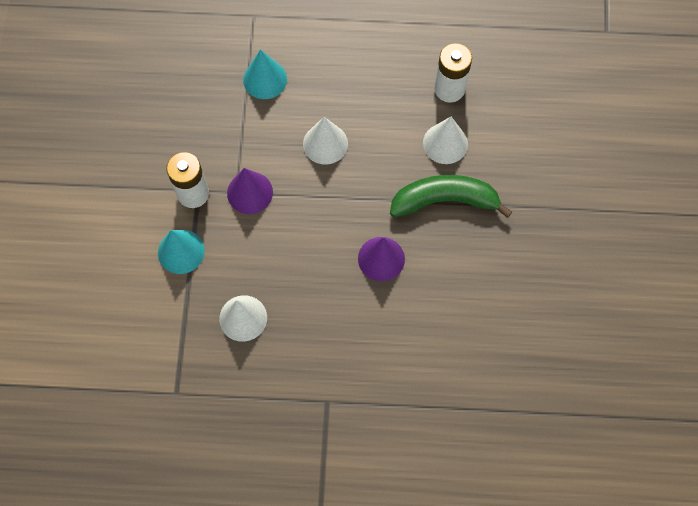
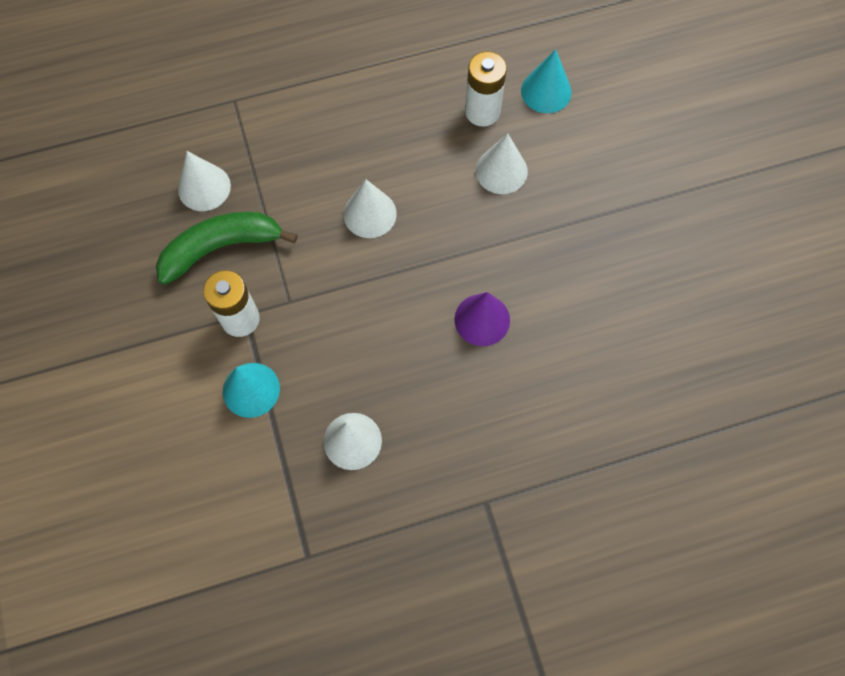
camera: 20 degrees left, 0 degrees up
(203, 79) = (204, 187): none -> white cone
(250, 192) = (305, 296): purple cone -> none
(265, 79) = (274, 165): turquoise cone -> turquoise cone (546, 91)
(445, 200) = (526, 232): green banana -> green banana (221, 247)

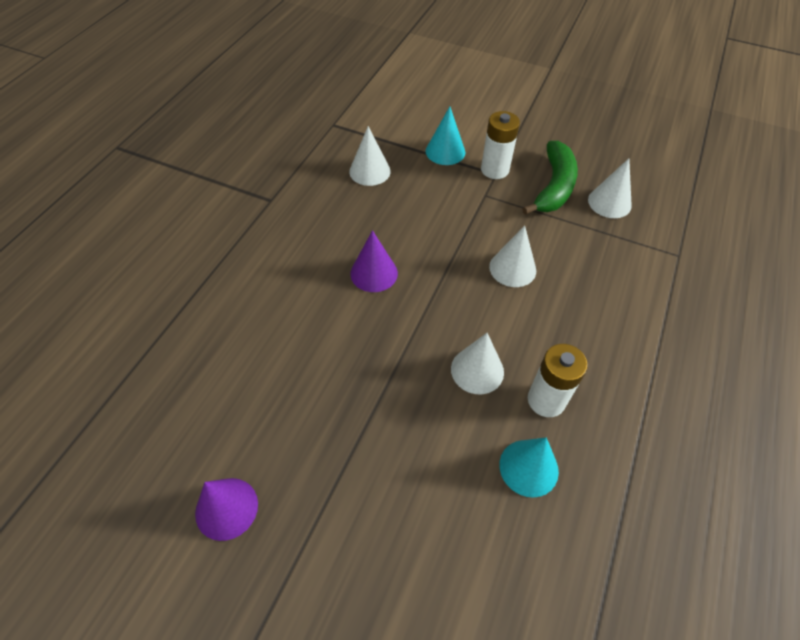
camera: 130 degrees right, 15 degrees down
(759, 243) = (226, 508): none -> purple cone

